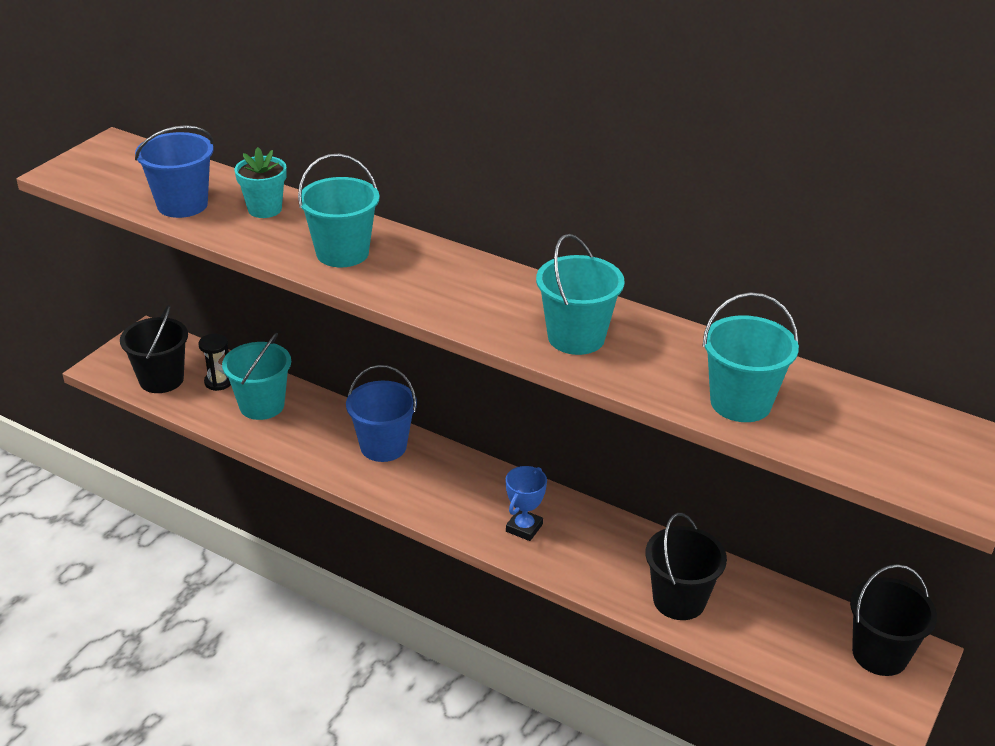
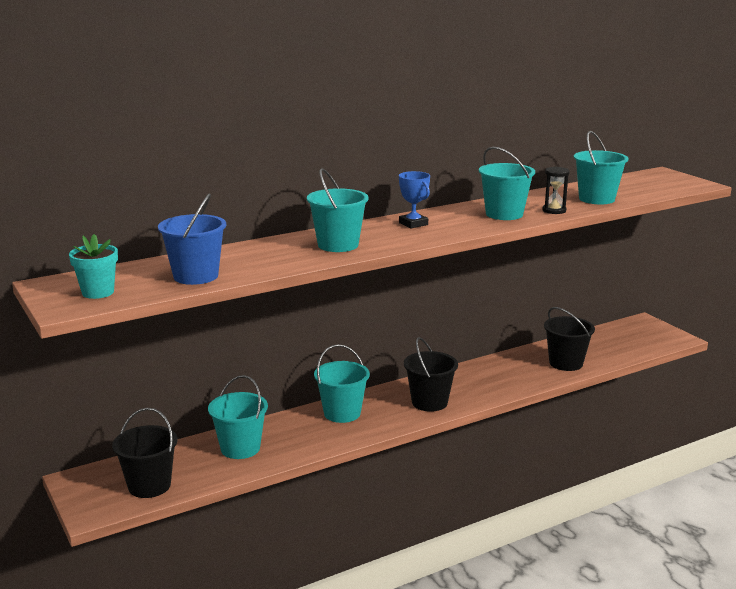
camera: 60 degrees left, 15 degrees down
(218, 382) = (187, 460): black hourglass -> black hourglass (554, 210)
(264, 209) = (244, 255): turquoise flower pot -> turquoise flower pot (98, 292)
(383, 446) = (342, 413): blue bucket -> turquoise bucket
(524, 528) = (469, 388): blue trophy -> blue trophy (413, 224)
(880, 654) = (638, 329): black bucket -> black bucket (429, 402)

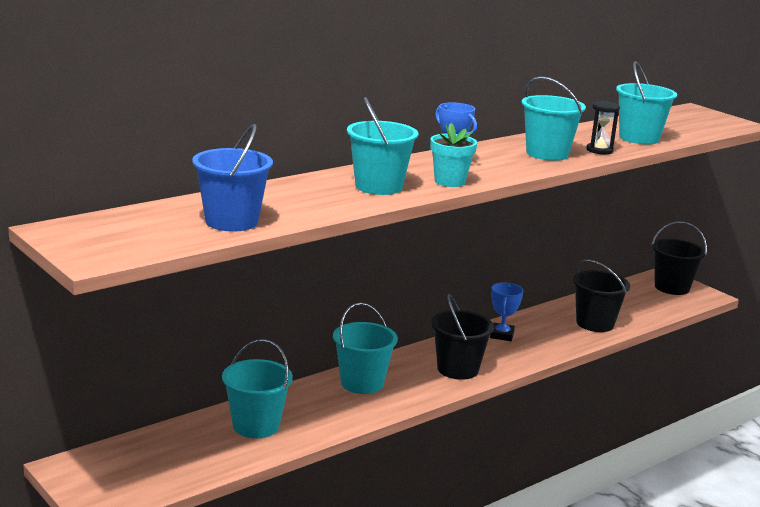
camera: 10 degrees left, 0 degrees up
(98, 292) = (124, 240): turquoise flower pot -> turquoise flower pot (450, 181)
(149, 486) = (161, 472): black bucket -> black bucket (672, 287)
(478, 373) = (502, 335): none -> blue trophy

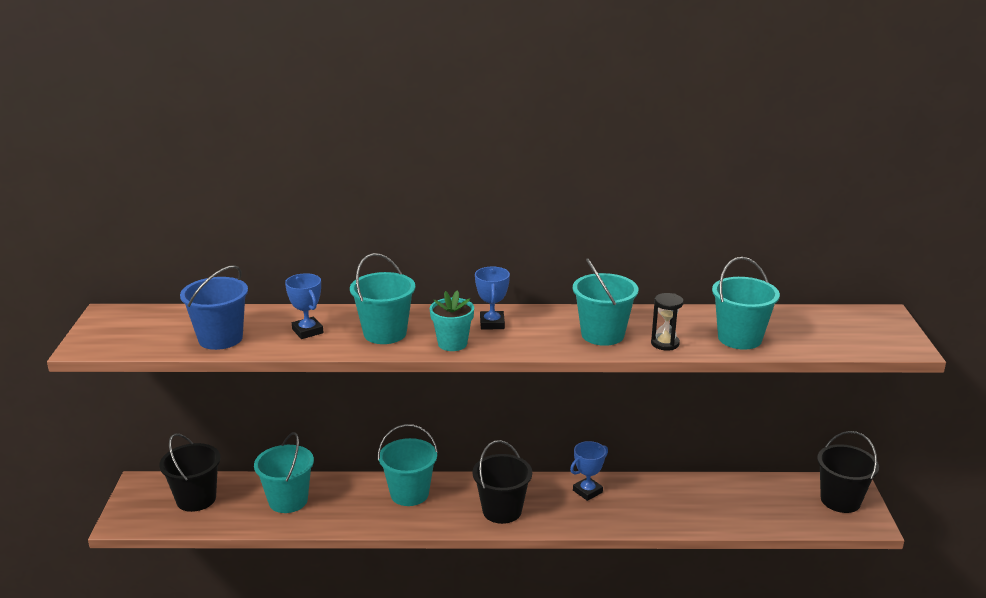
camera: 40 degrees right, 5 degrees up
(305, 199) = (307, 331): none -> blue trophy
(595, 323) = (695, 511): black bucket -> black bucket (196, 499)

